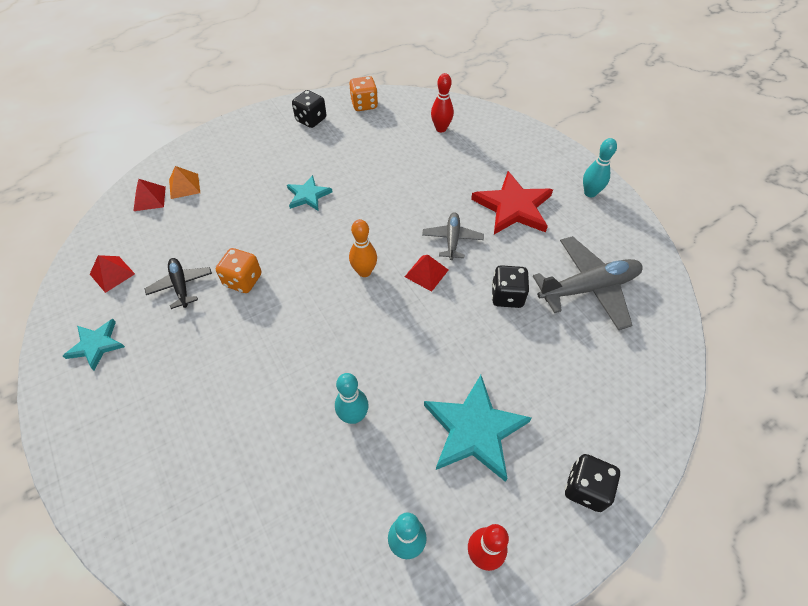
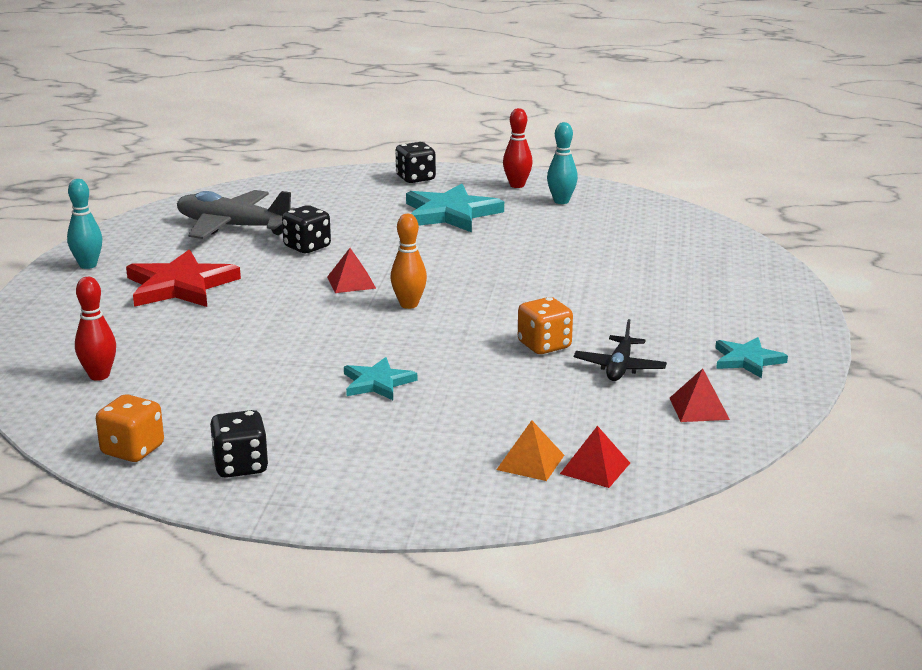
camera: 140 degrees left, 30 degrees down
(353, 416) = (534, 246): turquoise bowling pin -> none
(452, 239) = (285, 290): grey plane -> none

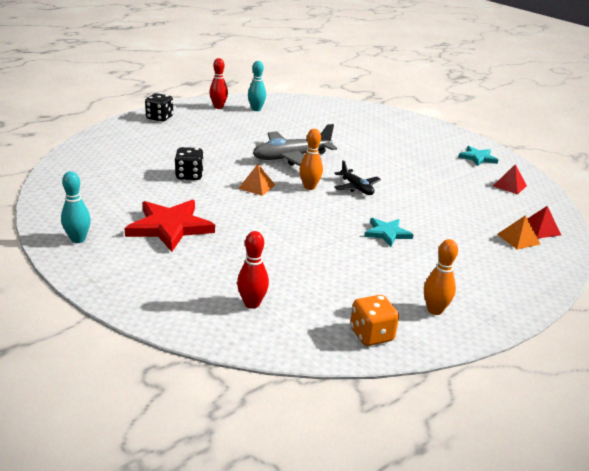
camera: 50 degrees left, 5 degrees up
(233, 227) = (118, 179): grey plane -> grey plane (291, 157)
(241, 466) = (434, 310): black dice -> orange bowling pin
(351, 282) = (256, 186): red pyramid -> orange pyramid
(450, 213) = (220, 131): turquoise star -> none
(544, 345) = (405, 183): orange dice -> none
(619, 367) = (450, 180): black plane -> black plane (356, 187)

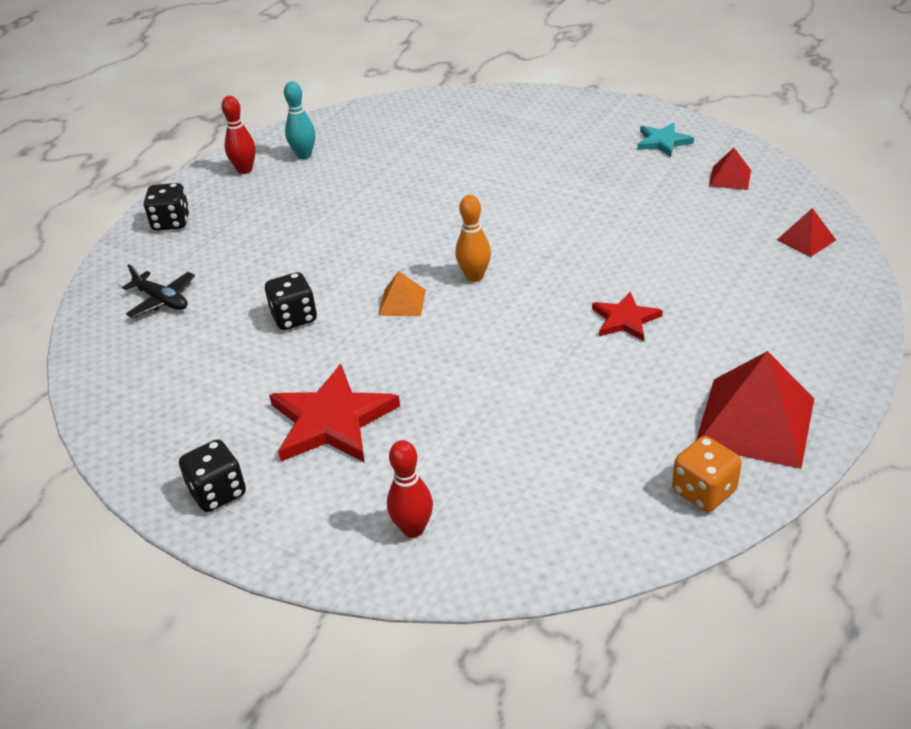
camera: 15 degrees left, 10 degrees up
(78, 239) = (218, 492): turquoise bowling pin -> black dice
(252, 303) = (528, 504): red bowling pin -> red bowling pin (413, 529)
(291, 157) = (415, 231): grey plane -> none
(356, 187) = (537, 254): black plane -> black plane (162, 300)
(387, 233) = (625, 319): turquoise star -> red star
(434, 310) = (755, 422): orange bowling pin -> red pyramid
(518, 239) = (789, 266): orange pyramid -> none

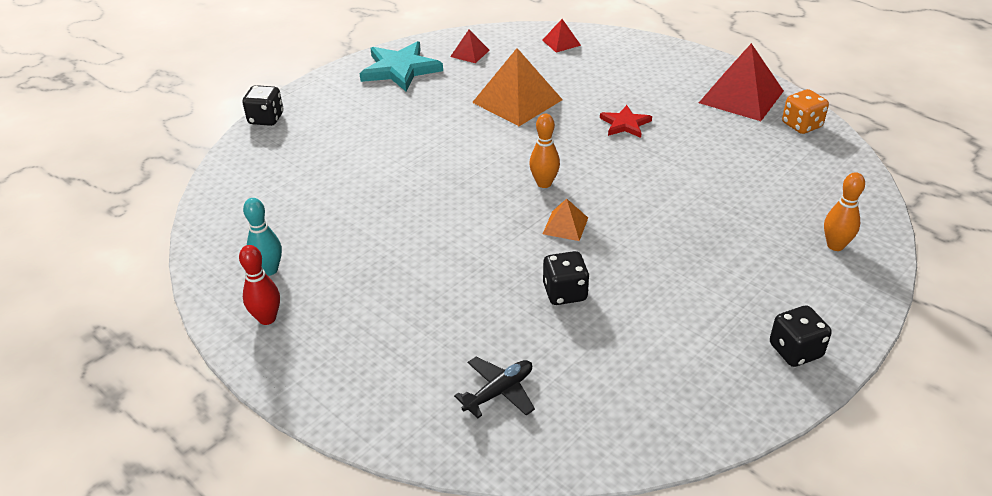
camera: 80 degrees left, 0 degrees up
(171, 222) = (344, 385): black dice -> black dice (266, 119)
(331, 420) = (713, 278): red star -> none
(413, 529) = (835, 245): red bowling pin -> orange bowling pin
(637, 230) = (517, 101): none -> orange pyramid
(663, 142) = (400, 69): turquoise star -> turquoise star, size x1.74

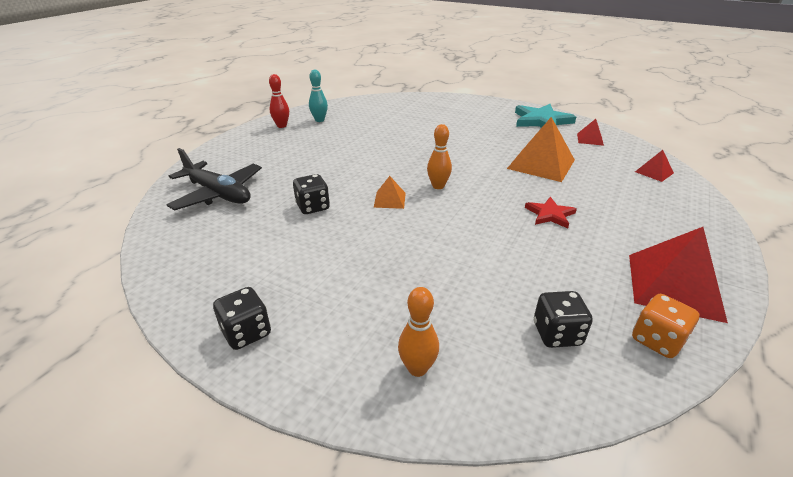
camera: 75 degrees right, 5 degrees down
(266, 119) = (453, 97): black dice -> black dice (557, 334)
(499, 392) = (218, 194): black plane -> black plane, size x1.77

